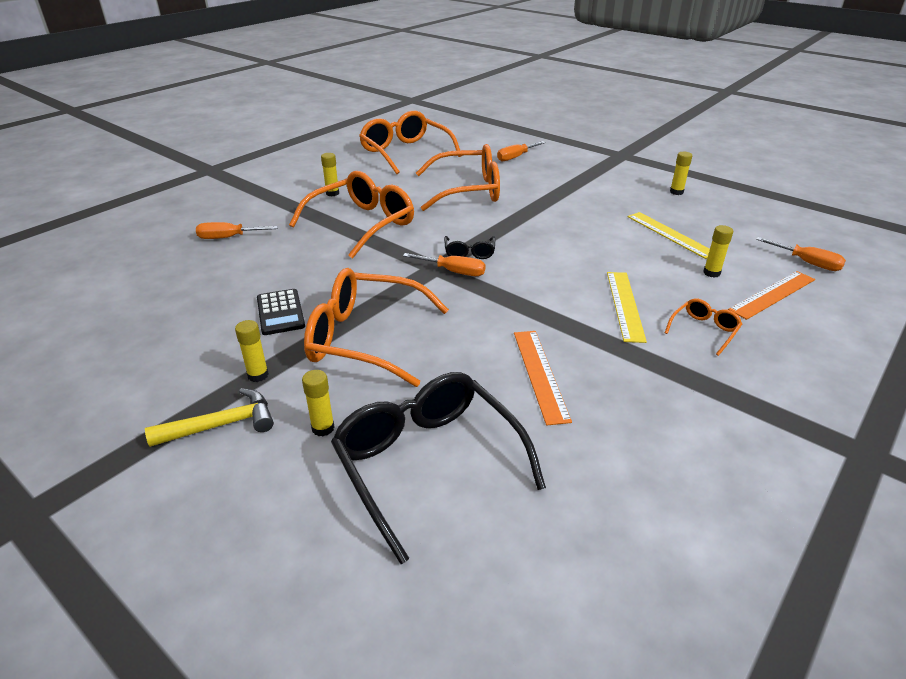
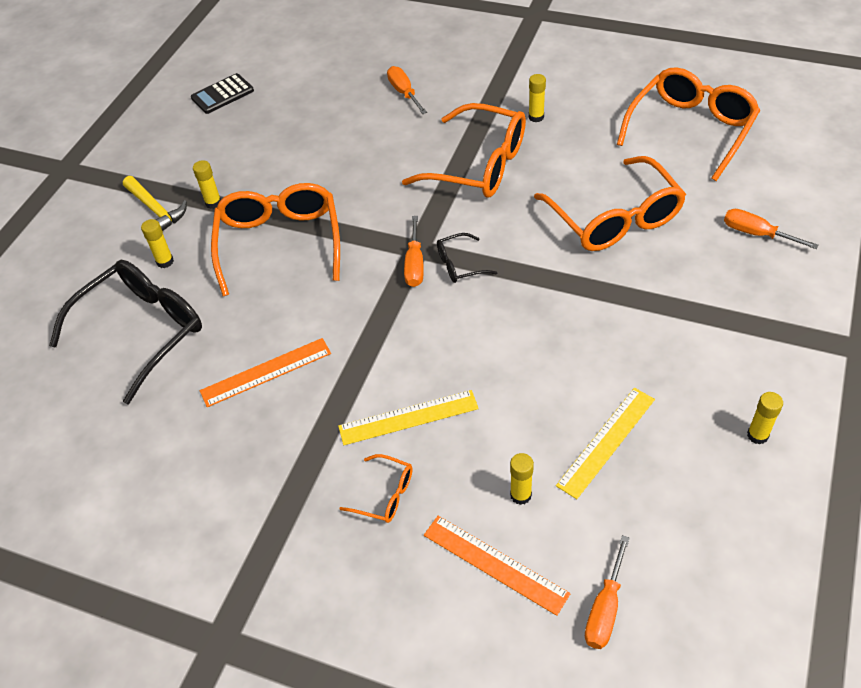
camera: 75 degrees right, 15 degrees up
(280, 312) = (298, 178): black calculator -> black calculator (222, 94)

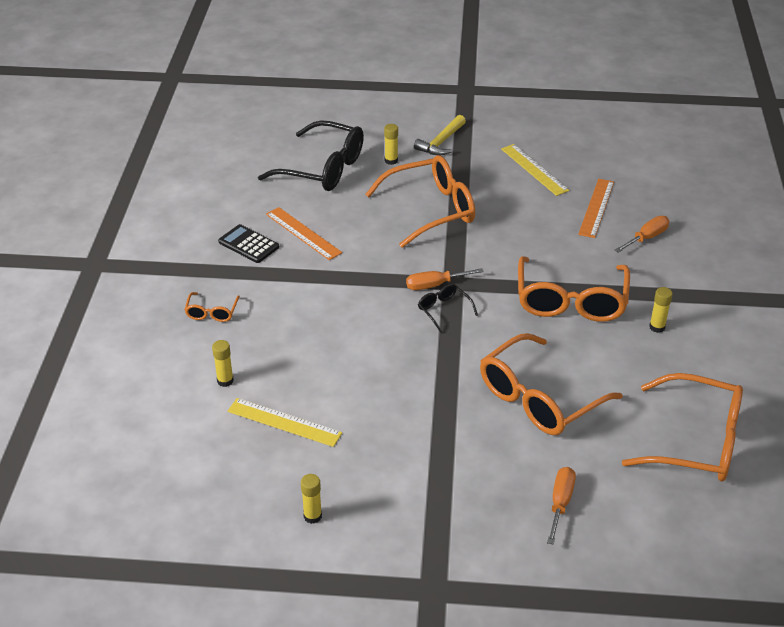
camera: 70 degrees right, 10 degrees down
(213, 203) = (460, 167): yellow glue stick -> none
(222, 94) = (588, 139): black calculator -> black calculator (248, 244)
(408, 417) = (280, 311): yellow ruler -> yellow ruler (534, 169)
(495, 564) = (166, 376): orange ruler -> orange ruler (596, 208)
(605, 609) = (139, 438): orange screwdriver -> none

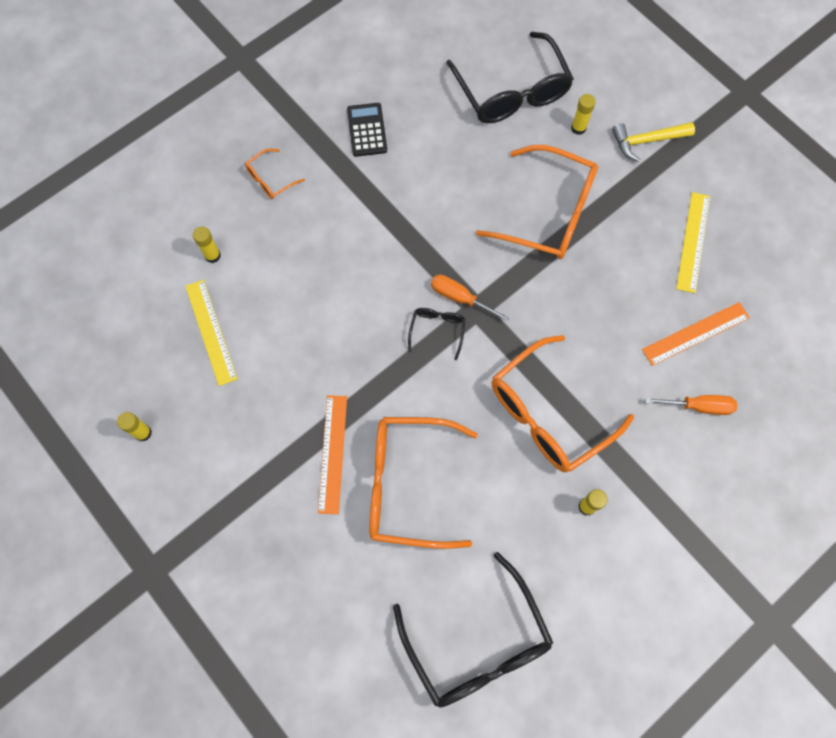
camera: 45 degrees right, 30 degrees up
(303, 233) = (419, 153): orange ruler -> orange ruler (333, 453)
(560, 503) = (311, 591): orange screwdriver -> none
(695, 441) = (477, 642): orange glasses -> black glasses

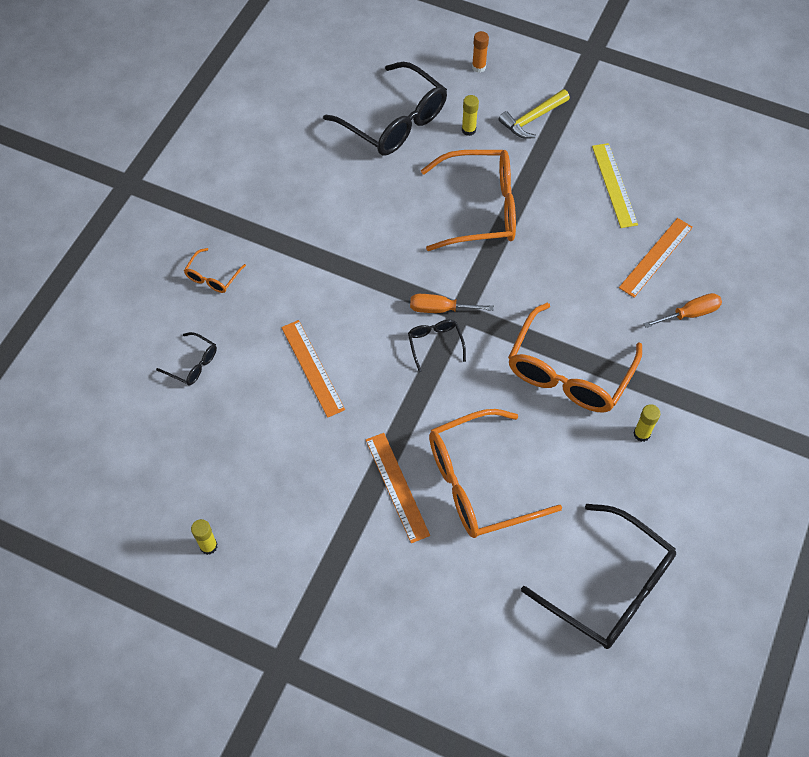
camera: 25 degrees left, 10 degrees down
(211, 332) = (226, 430): yellow ruler -> none
(212, 255) = (192, 364): yellow glue stick -> black glasses
(315, 305) = (312, 368): none -> orange ruler
(367, 130) = (280, 201): black calculator -> none
(621, 67) = (478, 67): none -> orange glue stick

